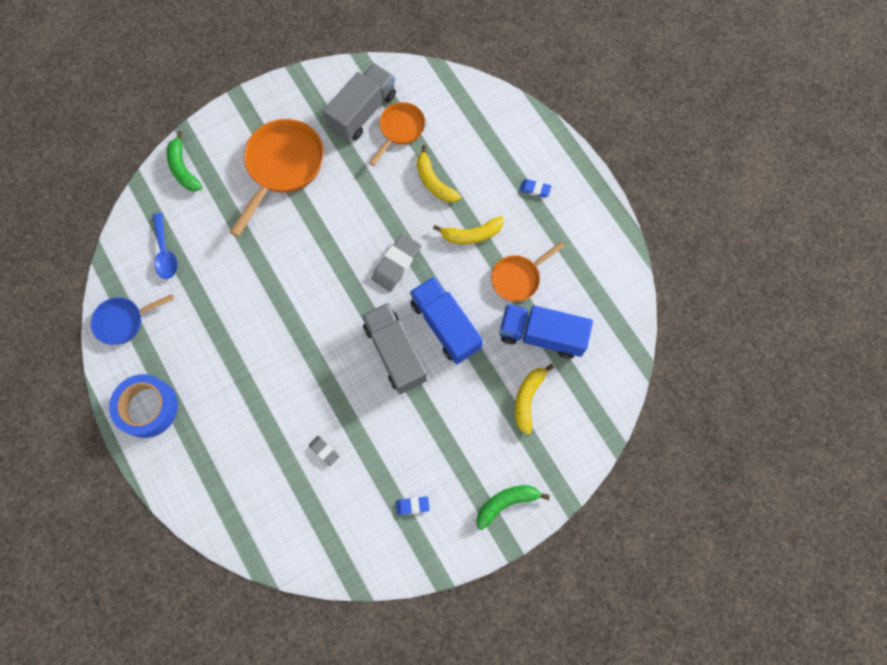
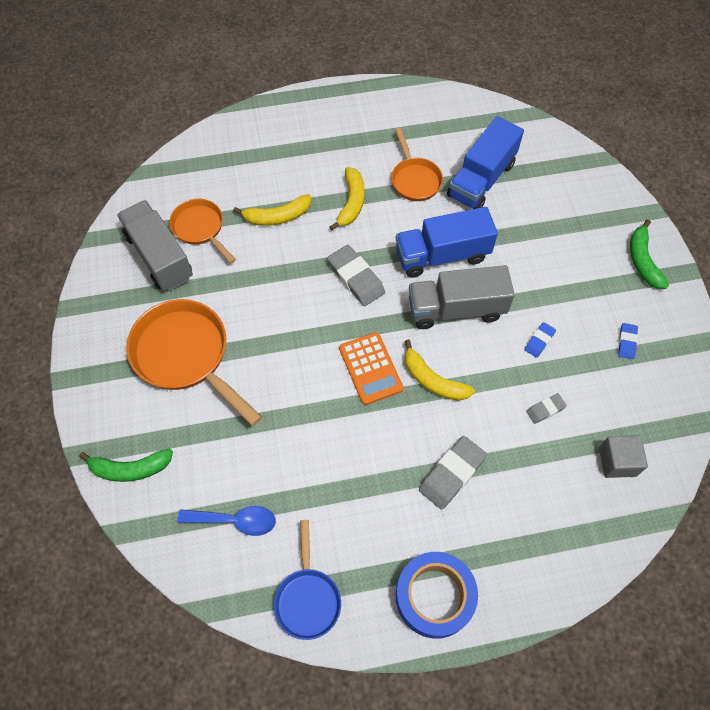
camera: 70 degrees left, 10 degrees down
(245, 392) = (452, 474): none -> grey eraser
(295, 520) = (617, 461): none -> grey cube
(316, 303) = (370, 368): none -> orange calculator
(528, 398) = (542, 211): yellow banana -> yellow banana (432, 380)
(535, 189) = (326, 137): blue eraser -> blue eraser (539, 341)

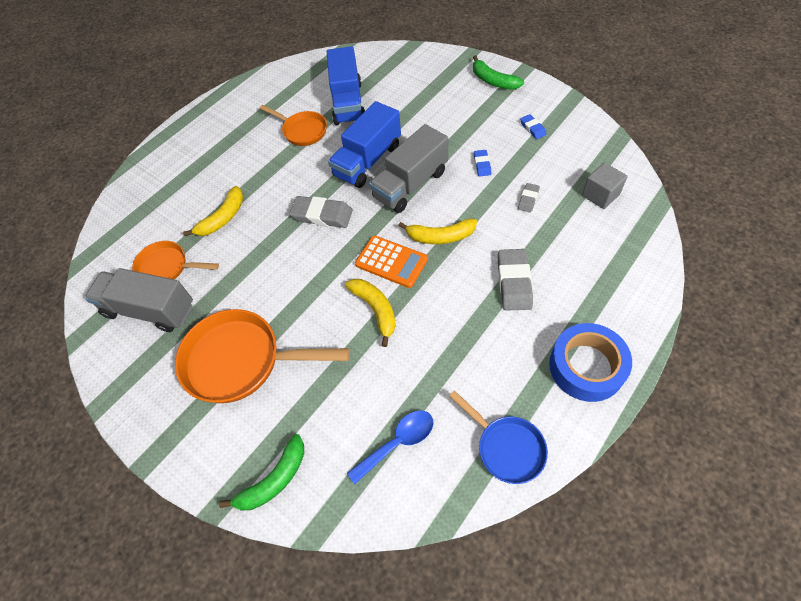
camera: 35 degrees left, 5 degrees down
(351, 202) = (271, 173): yellow banana -> yellow banana (375, 309)

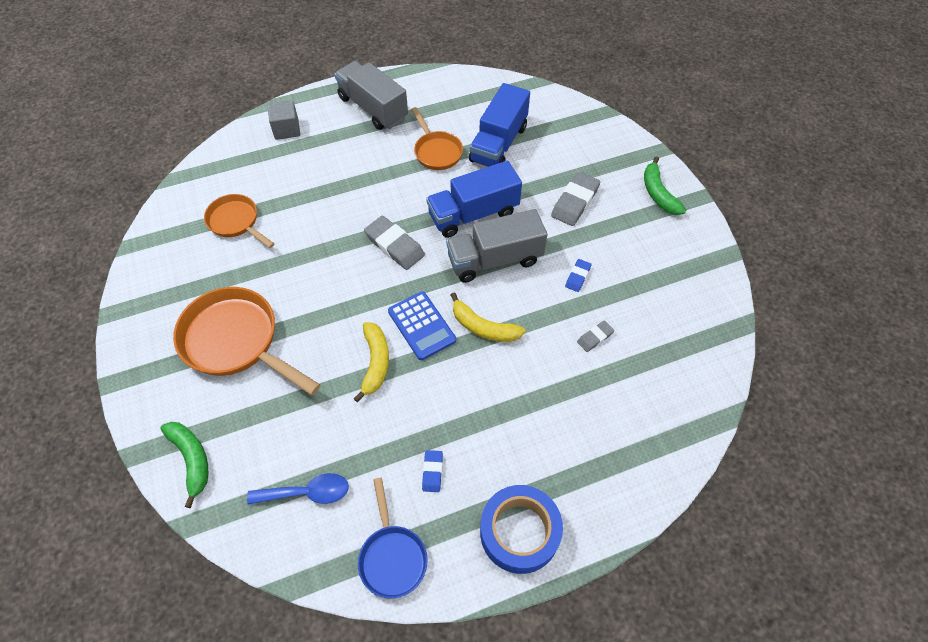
camera: 25 degrees right, 0 degrees up
(150, 310) = (198, 253): grey truck -> grey truck (373, 108)
(223, 218) = (310, 201): yellow banana -> none
(274, 480) = (192, 459): green banana -> green banana turned 105 degrees counterclockwise
(391, 262) = (421, 326): orange calculator -> blue calculator
(514, 282) = (516, 411): grey eraser -> grey eraser (575, 202)
(532, 128) = (658, 266): blue eraser -> blue eraser (432, 472)
(600, 195) = (671, 374): grey cube -> grey cube (286, 129)

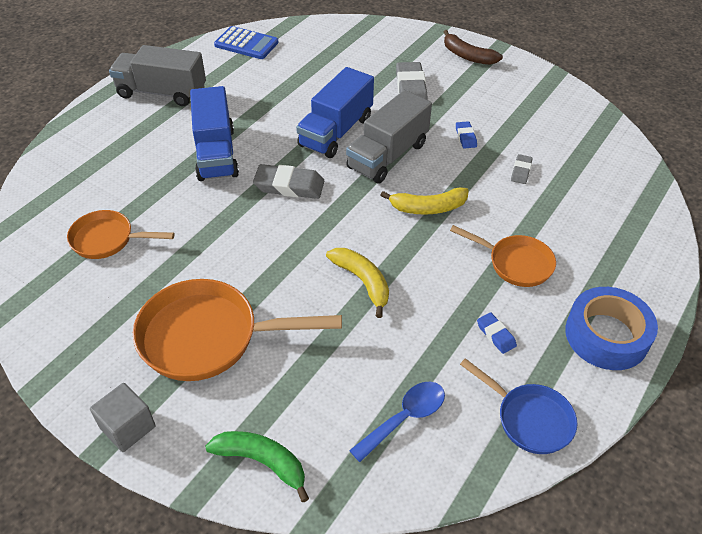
camera: 35 degrees left, 10 degrees down
(286, 129) = (87, 143): grey cube -> grey cube (128, 427)
(421, 326) = (375, 233): blue calculator -> blue calculator (246, 44)
(436, 151) = (256, 101): orange pan -> orange pan (515, 263)
(498, 144) = (306, 74): blue truck -> blue truck (216, 153)
(658, 193) = (467, 56): green banana -> brown banana

